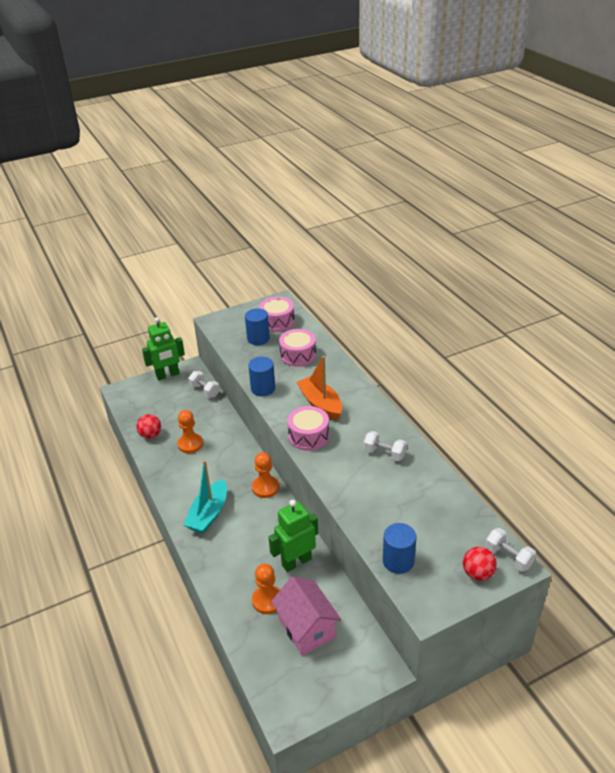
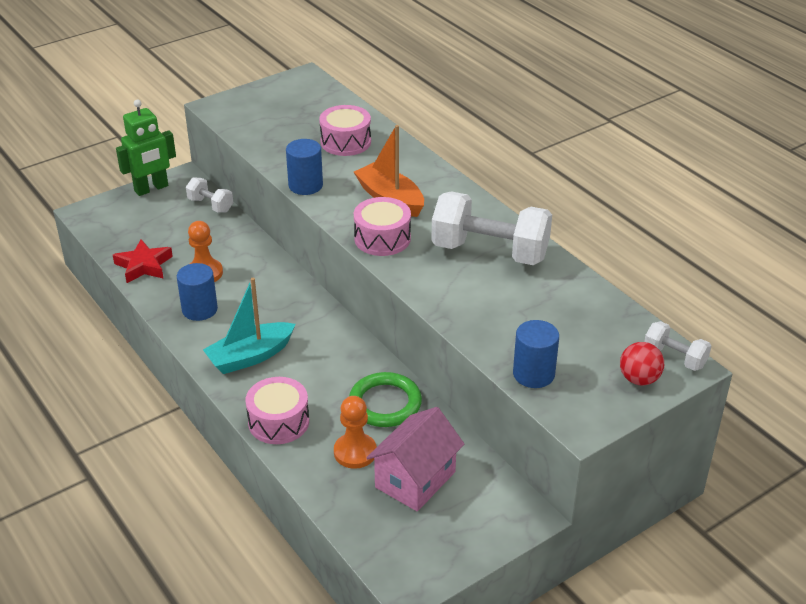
camera: 10 degrees left, 0 degrees up
(150, 435) = (144, 265): red ball -> red star
(208, 514) = (250, 356): turquoise boat -> turquoise boat turned 45 degrees clockwise
(258, 338) = (285, 124): blue cylinder -> blue cylinder (199, 309)
(265, 487) = (323, 318): orange pawn -> none
(277, 321) = (307, 102): pink drum -> pink drum (278, 422)
(296, 562) = (385, 403): green robot -> green ring
(306, 628) = (415, 479): pink house -> pink house turned 75 degrees clockwise
(384, 453) = (490, 252): white dumbbell -> white dumbbell, size x2.05

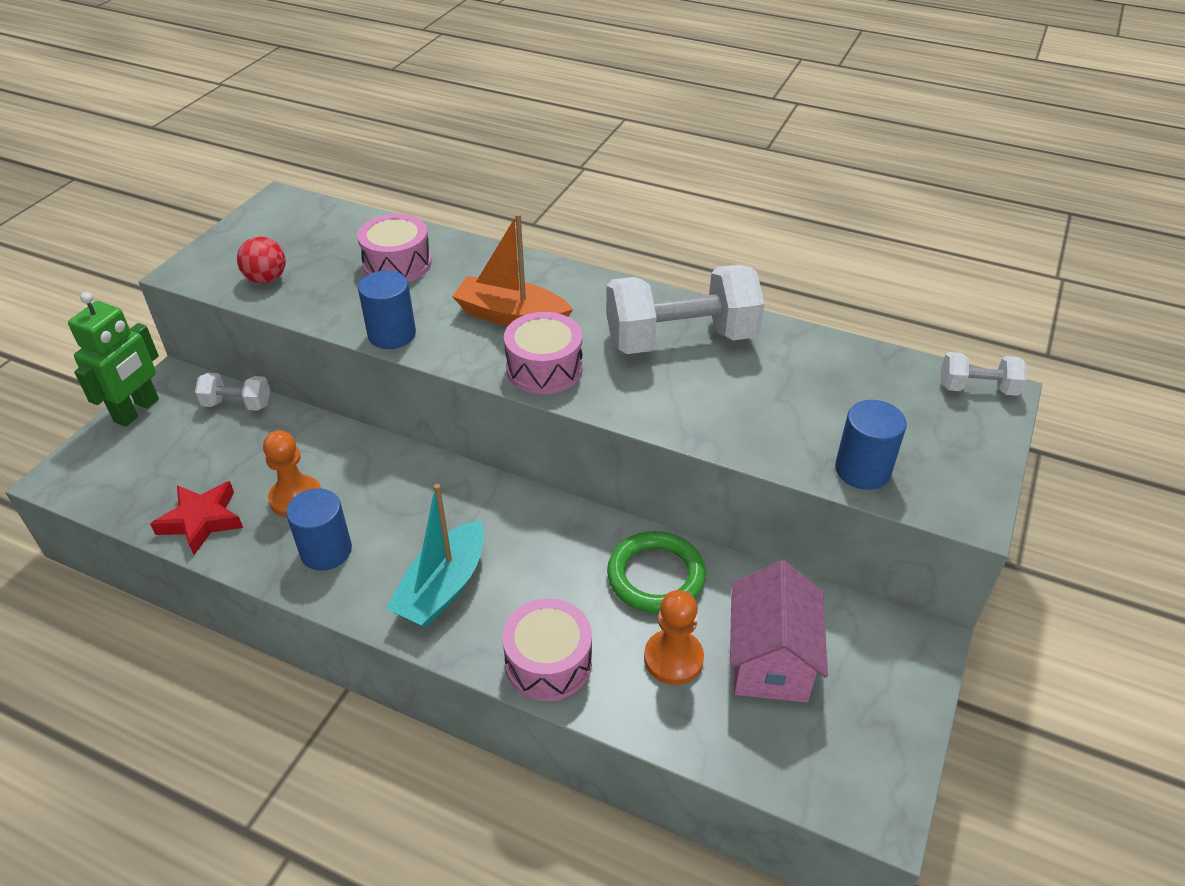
camera: 30 degrees left, 5 degrees up
(639, 379) = (969, 428): red ball -> red ball (266, 279)

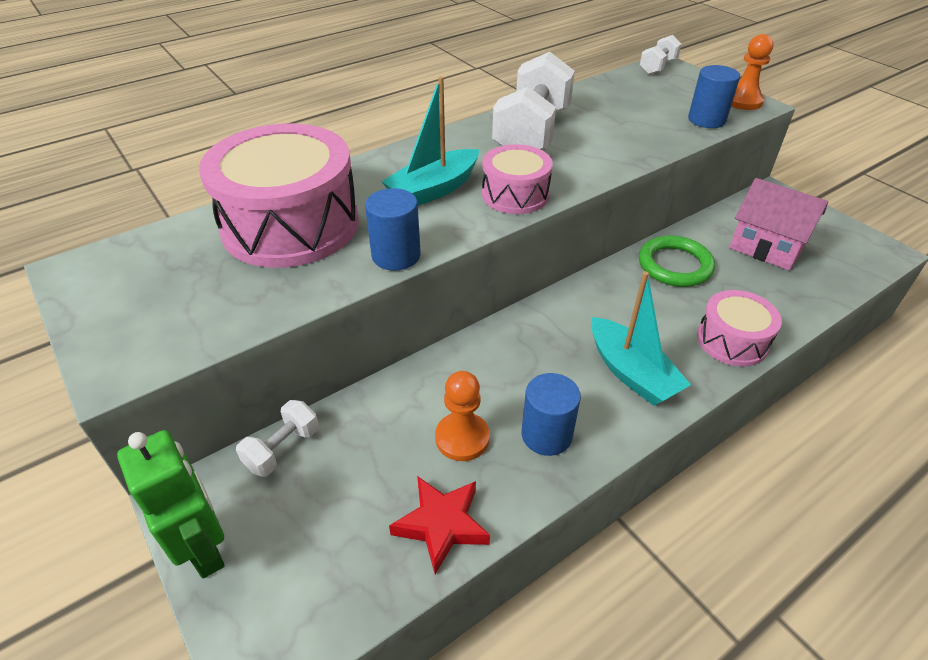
camera: 60 degrees left, 0 degrees up
(266, 279) = (212, 312): red ball -> none
(397, 264) = (290, 225): pink drum -> pink drum, size x1.89
(511, 316) = (433, 190): orange boat -> turquoise boat
(673, 658) = (750, 284): orange pawn -> orange pawn (743, 101)

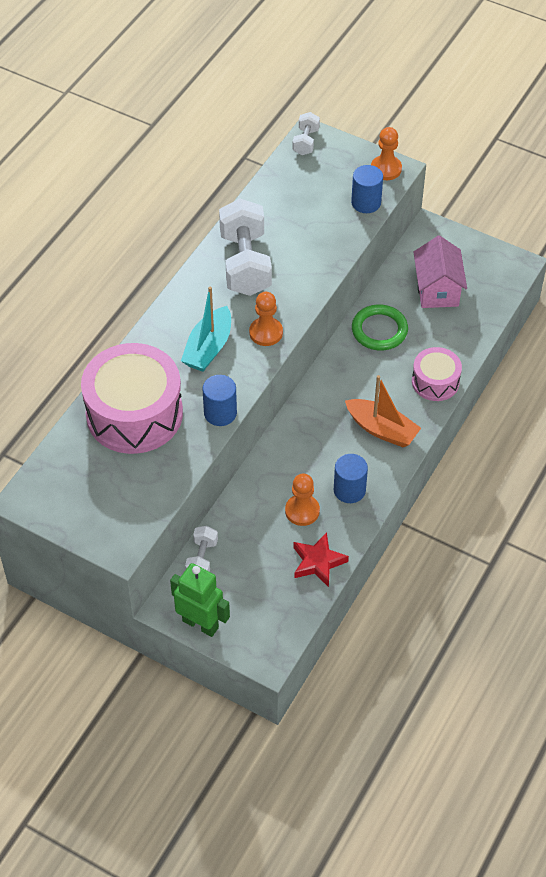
camera: 25 degrees left, 10 degrees up
(515, 194) = (266, 333): pink drum -> orange pawn
(631, 373) = (382, 429): turquoise boat -> orange boat
(766, 247) = (437, 289): pink house -> pink house turned 75 degrees clockwise

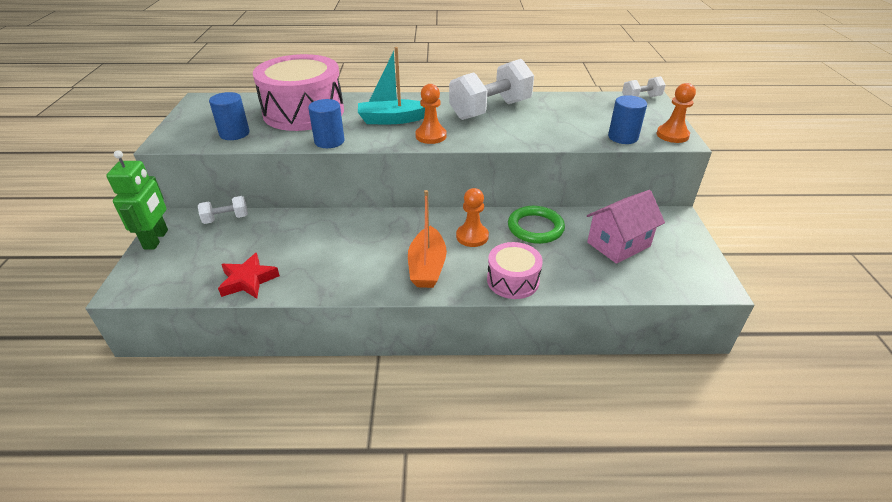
camera: 60 degrees right, 15 degrees down
(302, 511) = (303, 252): orange pawn -> orange pawn (472, 236)
(349, 490) = (343, 271): blue cylinder -> blue cylinder (234, 133)

